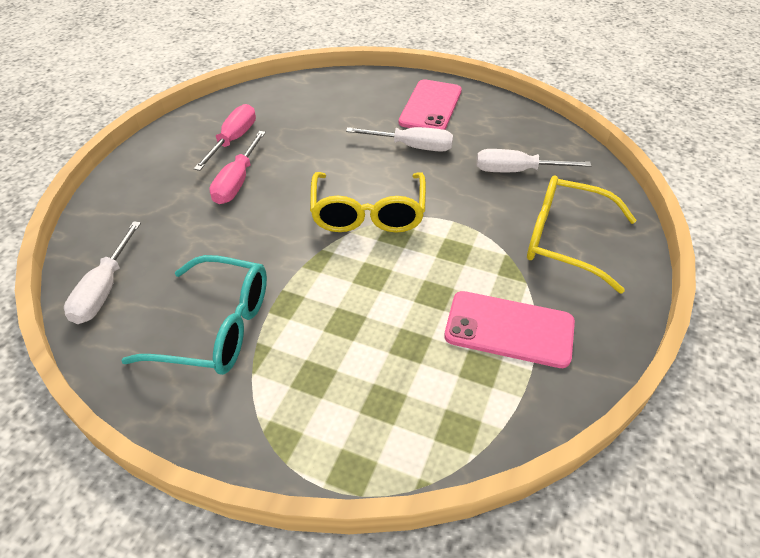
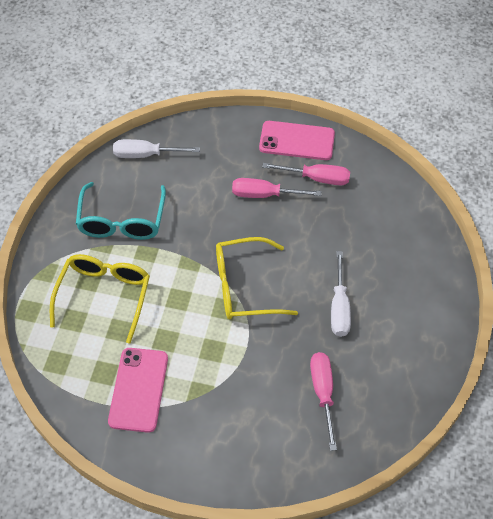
camera: 80 degrees right, 10 degrees up
(430, 107) = (408, 316): pink phone -> pink phone (297, 141)
(515, 171) = (323, 392): white screwdriver -> pink screwdriver
(566, 240) = (237, 431): yellow glasses -> yellow glasses (104, 296)

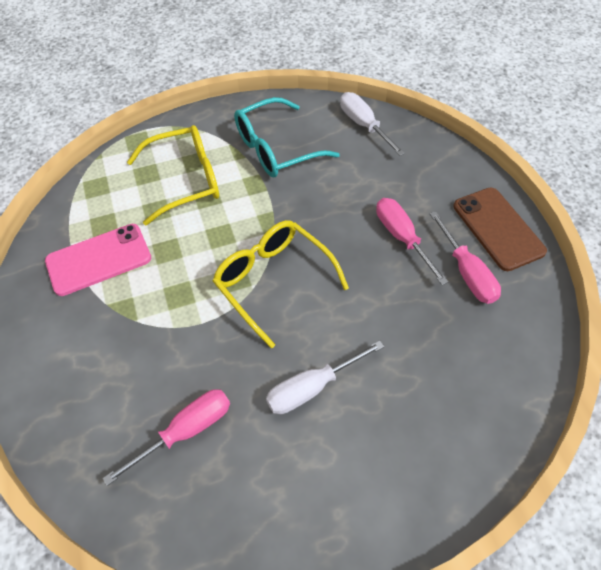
camera: 60 degrees right, 0 degrees up
(297, 141) = (498, 228): pink phone -> brown phone

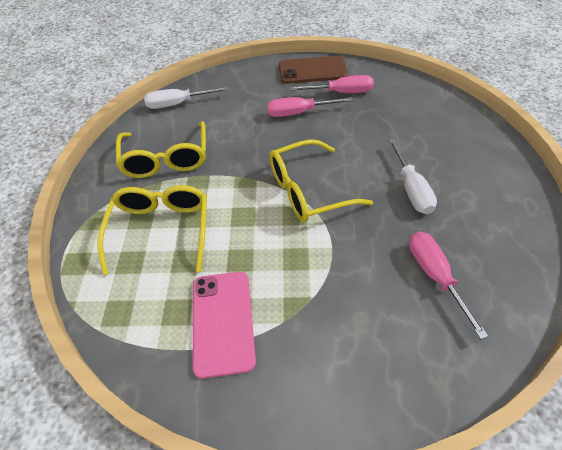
camera: 70 degrees left, 5 degrees down
(276, 148) = (166, 159): turquoise glasses -> yellow glasses

